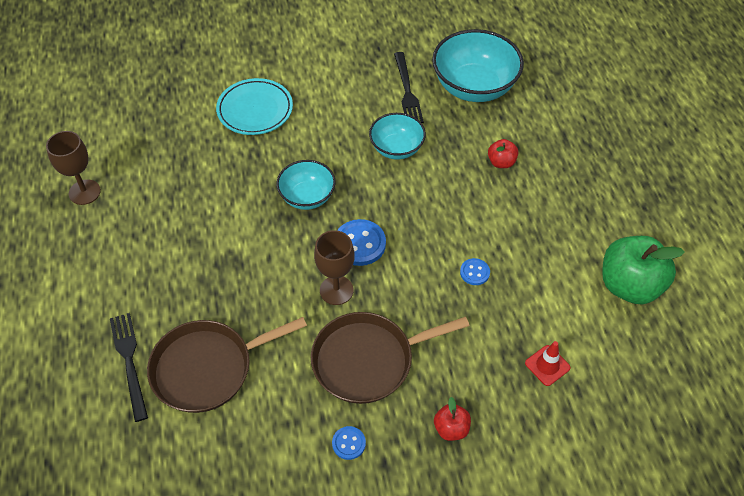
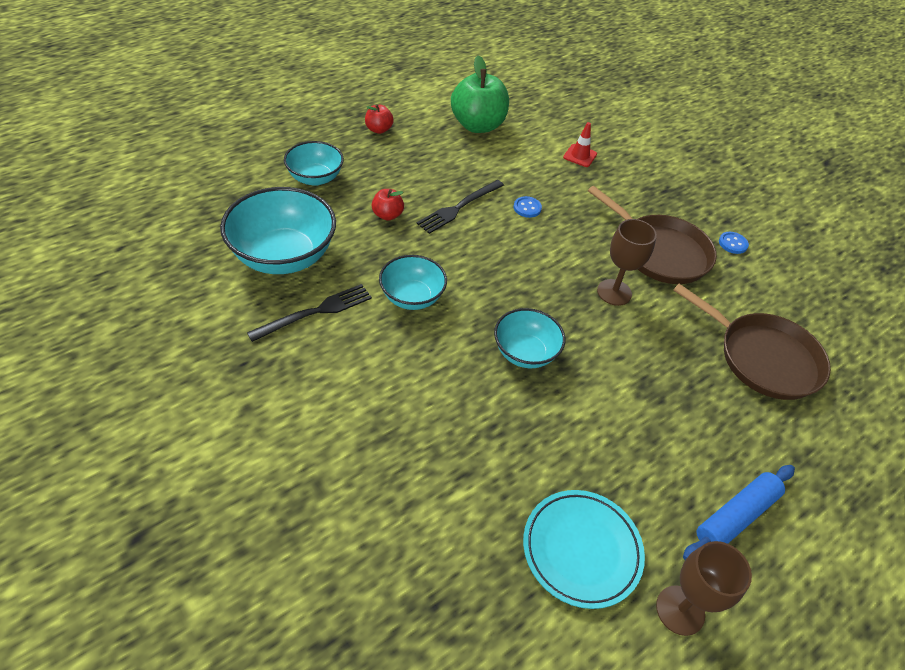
camera: 120 degrees left, 5 degrees down
(109, 256) = (735, 516): none -> blue rolling pin
(129, 362) = (815, 424): black fork -> black fork (459, 207)
(255, 110) = (422, 461): turquoise plate -> turquoise plate (581, 550)
(360, 244) = (552, 291): blue button -> none
(451, 428) = (670, 193): red apple -> red apple (379, 129)
(569, 127) = (315, 178): none -> turquoise bowl

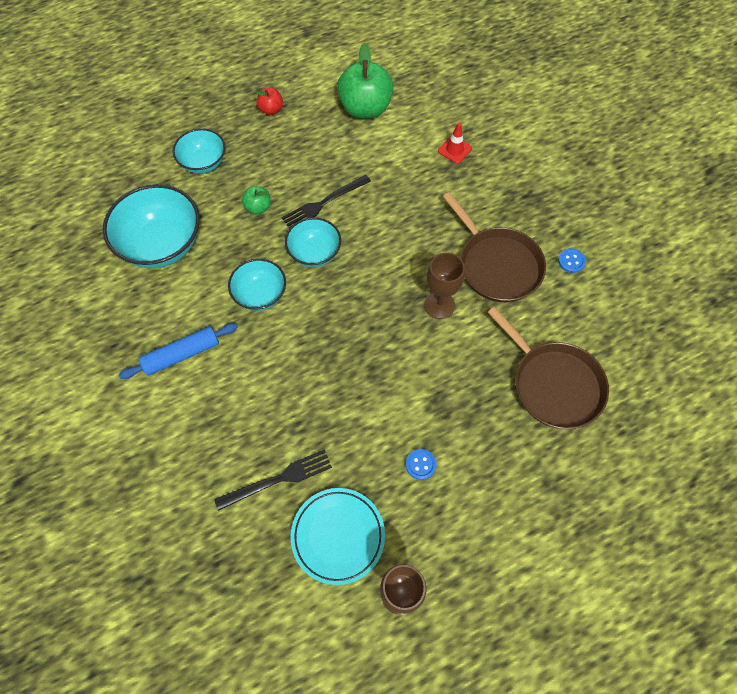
camera: 15 degrees right, 15 degrees up
(315, 312) = (177, 302): black fork -> black fork (278, 479)
(387, 215) = (258, 207): red apple -> green apple
(525, 353) = (342, 358): turquoise bowl -> turquoise bowl (314, 253)
(527, 208) = (386, 207): blue button -> blue button (420, 464)
(735, 516) = (472, 526): blue rolling pin -> blue rolling pin (182, 354)

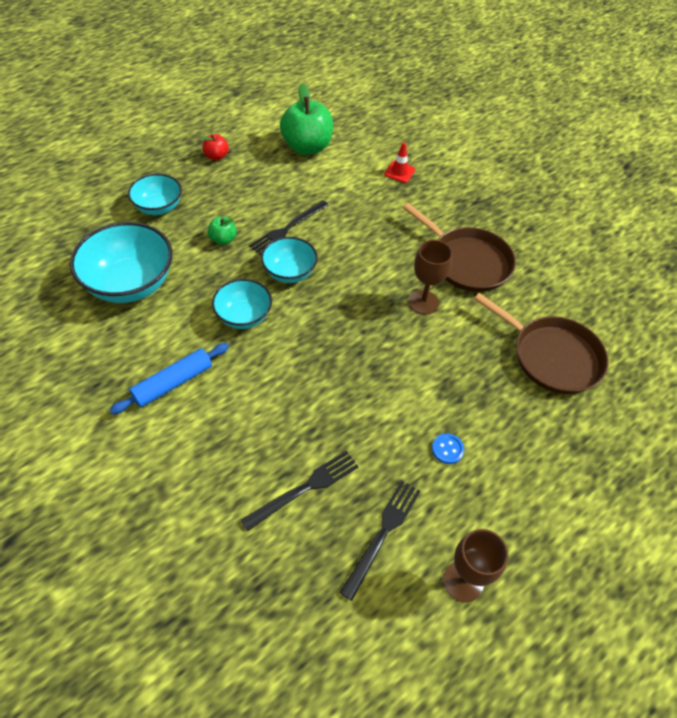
camera: 15 degrees left, 10 degrees down
(338, 536) = (382, 534): turquoise plate -> black fork
(571, 261) = (533, 250): blue button -> none

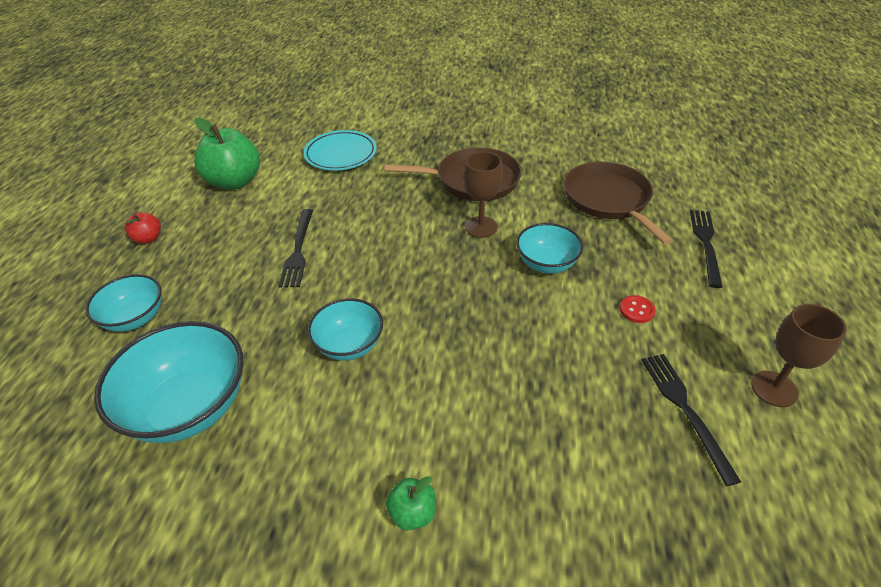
camera: 40 degrees left, 10 degrees down
(173, 383) = (356, 456): blue rolling pin -> none
(223, 239) = (245, 299): green apple -> green apple (412, 513)
(289, 272) = (345, 281): turquoise bowl -> turquoise bowl (546, 263)
(304, 489) = (588, 434): black fork -> black fork (706, 244)
(399, 172) = (341, 154): red traffic cone -> turquoise plate
(447, 449) = (636, 310): blue button -> red button
(552, 356) = (608, 200): brown pan -> brown pan turned 105 degrees counterclockwise

